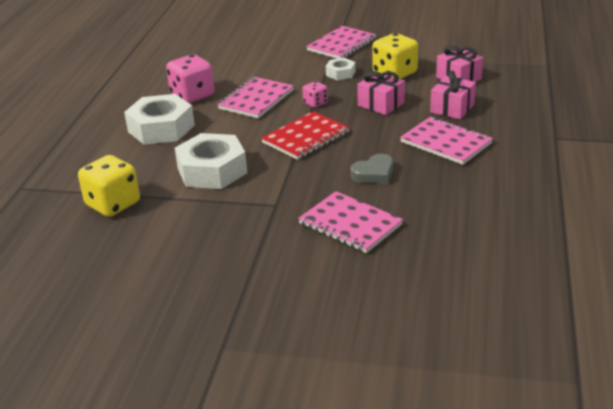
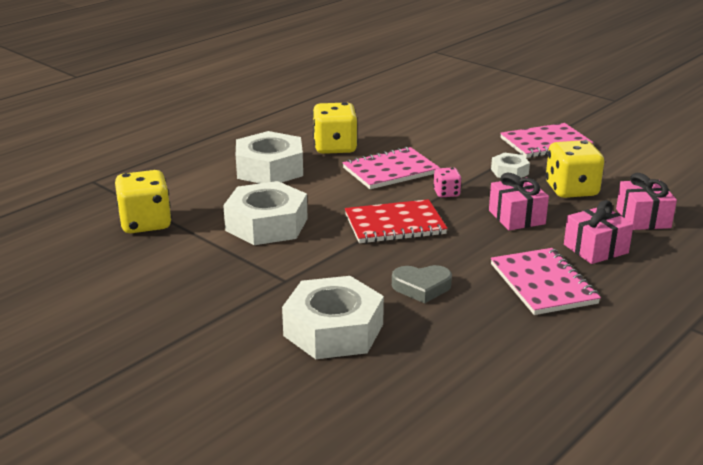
camera: 30 degrees right, 5 degrees down
(192, 95) = (335, 147): pink dice -> yellow dice
(350, 224) = (333, 330): pink notebook -> white nut

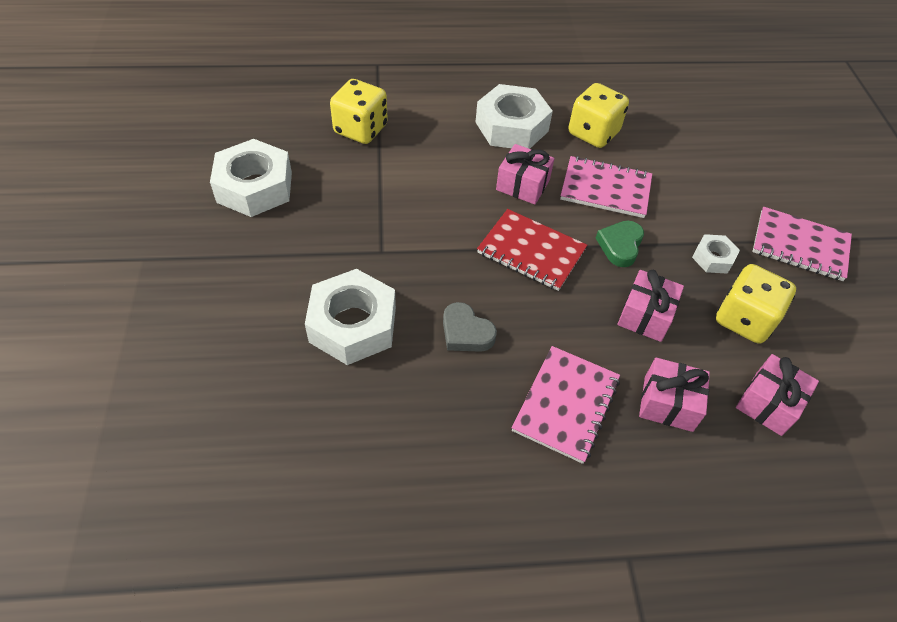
camera: 40 degrees right, 25 degrees up
(266, 224) = (437, 185): white nut -> white nut (254, 187)
(330, 195) = (522, 185): none -> pink gift
(446, 193) = (620, 246): pink dice -> green heart

